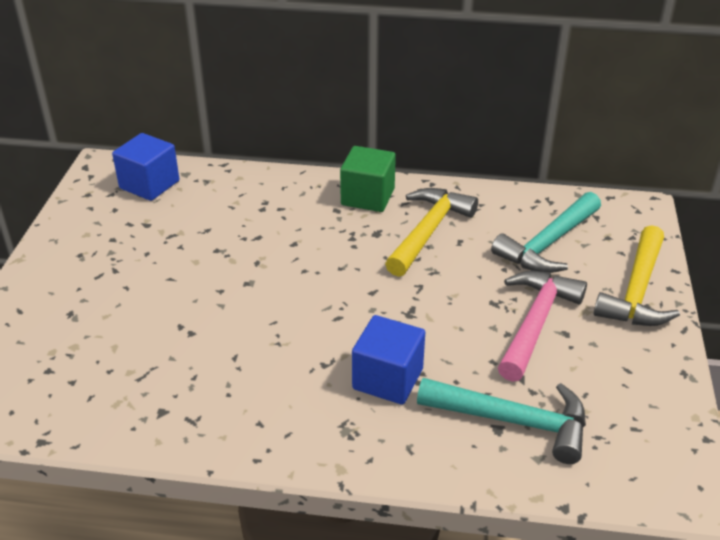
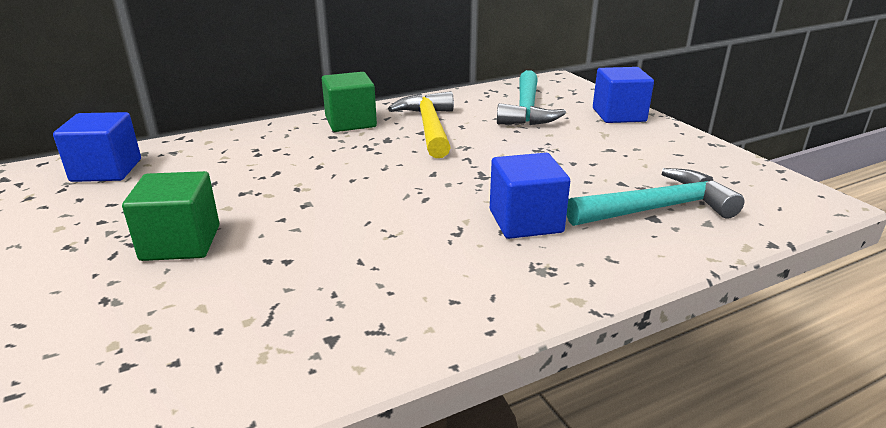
camera: 35 degrees left, 10 degrees down
(142, 283) = (181, 243): none -> green cube
(535, 323) = (583, 151): pink hammer -> none
(637, 290) = (618, 115): yellow hammer -> blue cube

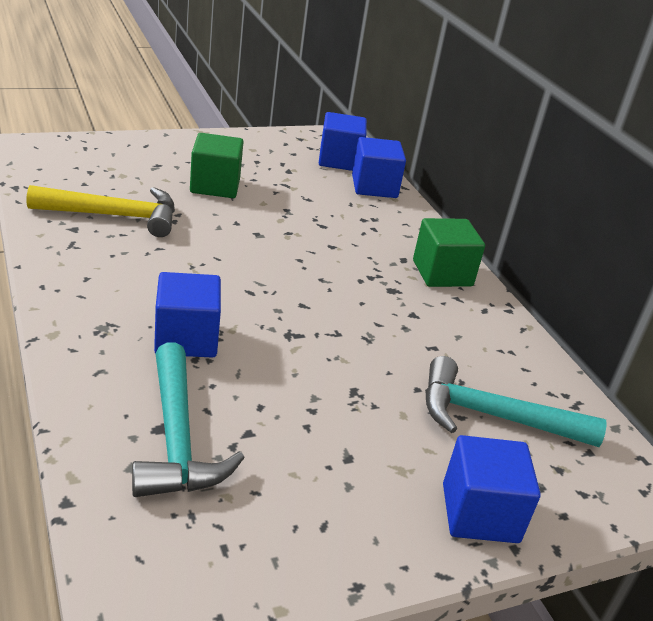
camera: 90 degrees right, 5 degrees up
(180, 150) = (374, 187): none -> blue cube
(429, 127) = (427, 322): yellow hammer -> yellow hammer (114, 216)

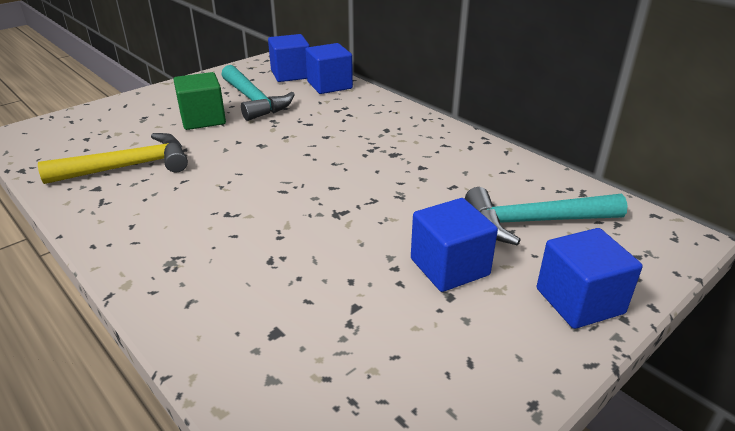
camera: 15 degrees left, 0 degrees up
(176, 437) = (296, 335): turquoise hammer -> turquoise hammer (253, 101)
(186, 338) = (252, 246): blue cube -> blue cube (449, 267)
(442, 273) = (421, 131): green cube -> none

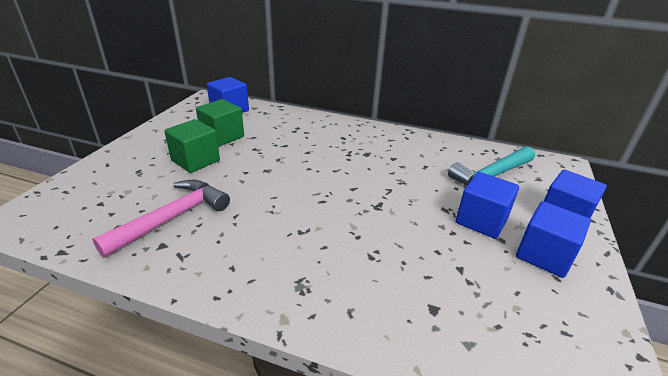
camera: 30 degrees left, 0 degrees up
(128, 167) = (172, 218): yellow hammer -> pink hammer
(253, 101) = (222, 136): turquoise hammer -> green cube
(329, 85) = (268, 113): blue cube -> blue cube (544, 255)

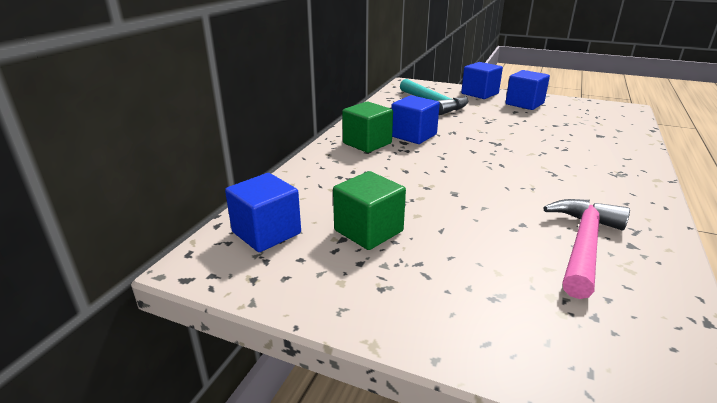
camera: 85 degrees left, 5 degrees down
(172, 218) = (583, 245): pink hammer -> pink hammer turned 75 degrees clockwise
(195, 160) = (447, 246): green cube -> green cube (367, 143)
(481, 220) = (496, 113): blue cube -> blue cube (413, 135)

